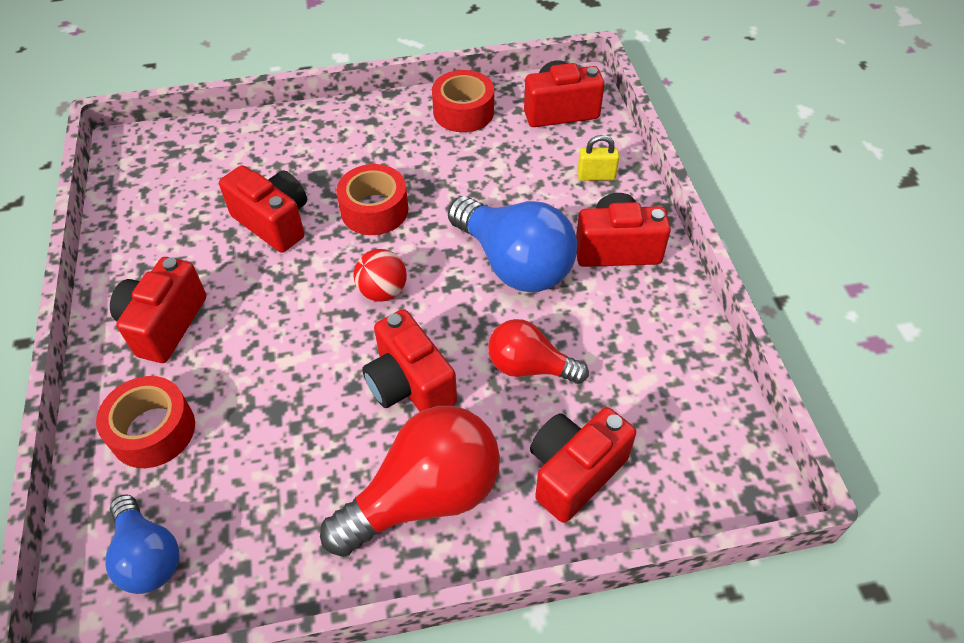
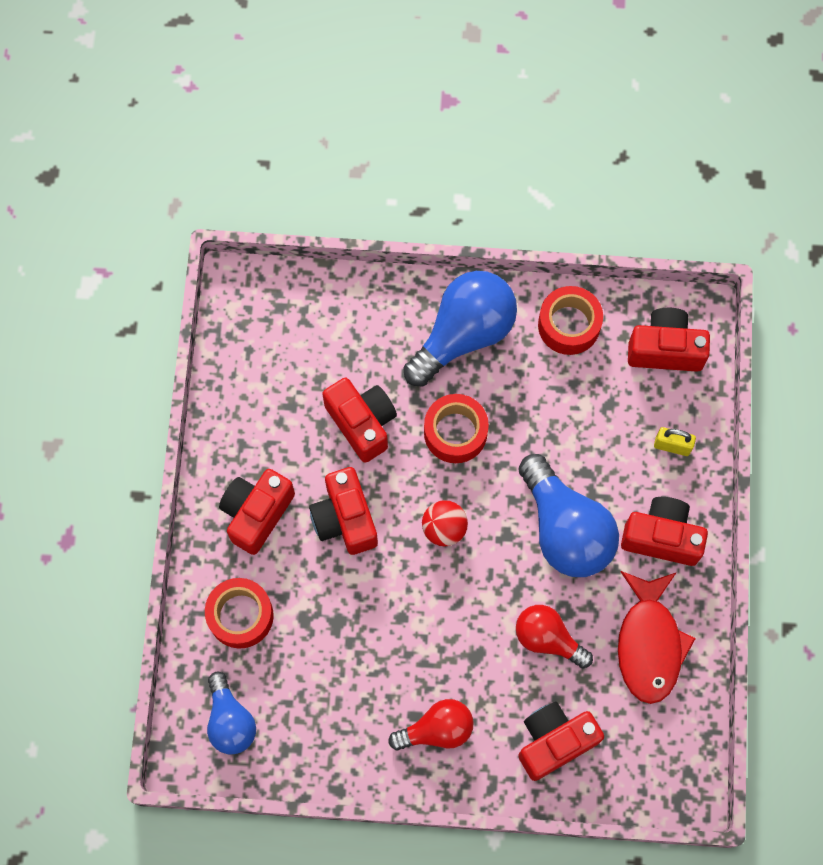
camera: 15 degrees right, 20 degrees up
(364, 137) = (464, 334): none -> blue light bulb
(409, 384) = (446, 628): red camera -> red camera (345, 519)
(425, 496) = (437, 729): red light bulb -> red light bulb, size x0.60
(644, 345) = (649, 643): none -> red fish

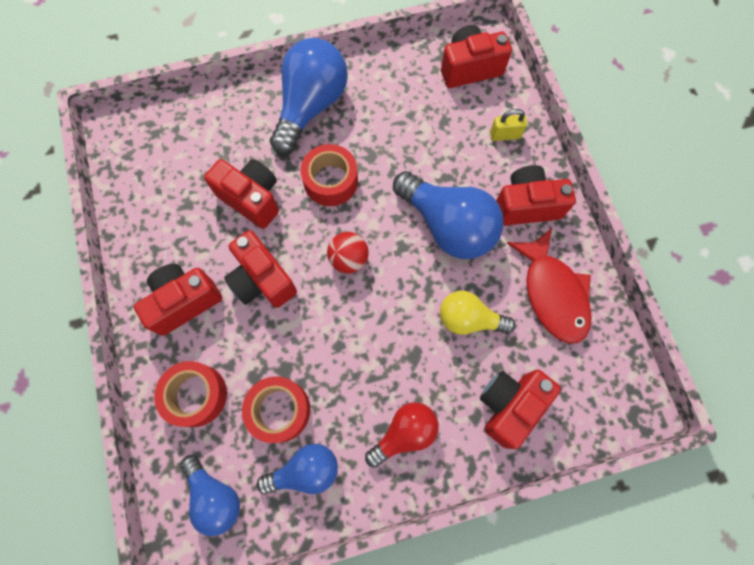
camera: 20 degrees left, 0 degrees up
(256, 513) = (184, 302): red camera -> red camera turned 45 degrees clockwise
(325, 729) = (305, 470): none -> blue light bulb
(548, 638) = (469, 319): red light bulb -> yellow light bulb
(569, 325) = (390, 74): red tape -> red tape (279, 410)

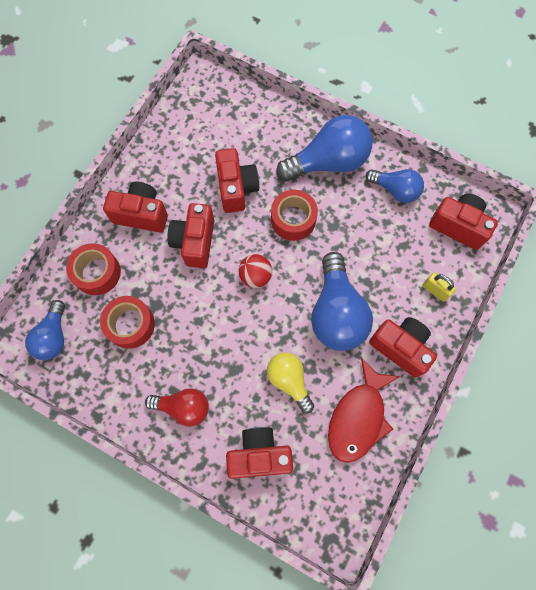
camera: 45 degrees right, 0 degrees up
(305, 470) = (111, 371): blue light bulb -> blue light bulb (395, 190)

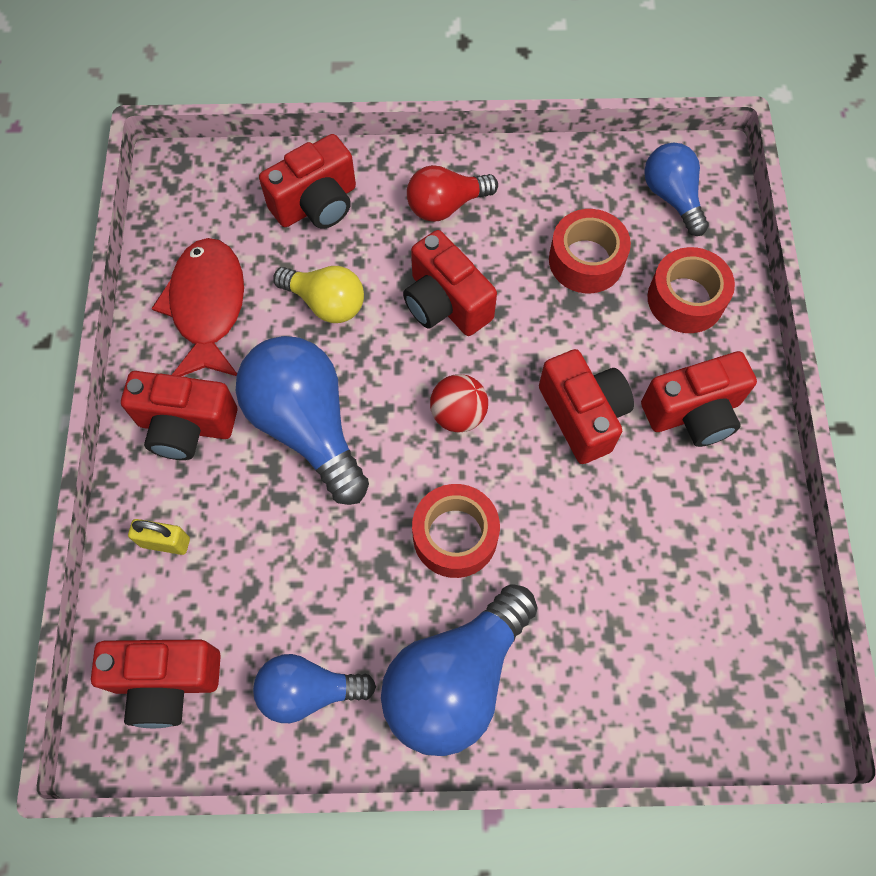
camera: 150 degrees right, 5 degrees down
(236, 188) = (580, 538): red camera -> red camera (445, 303)

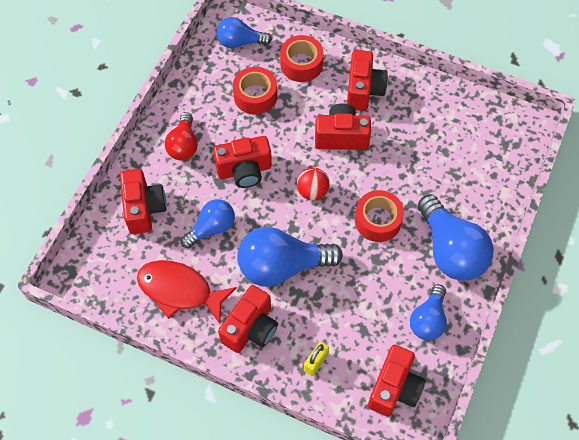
camera: 65 degrees left, 5 degrees down
(326, 303) = (212, 228): yellow light bulb -> blue light bulb

